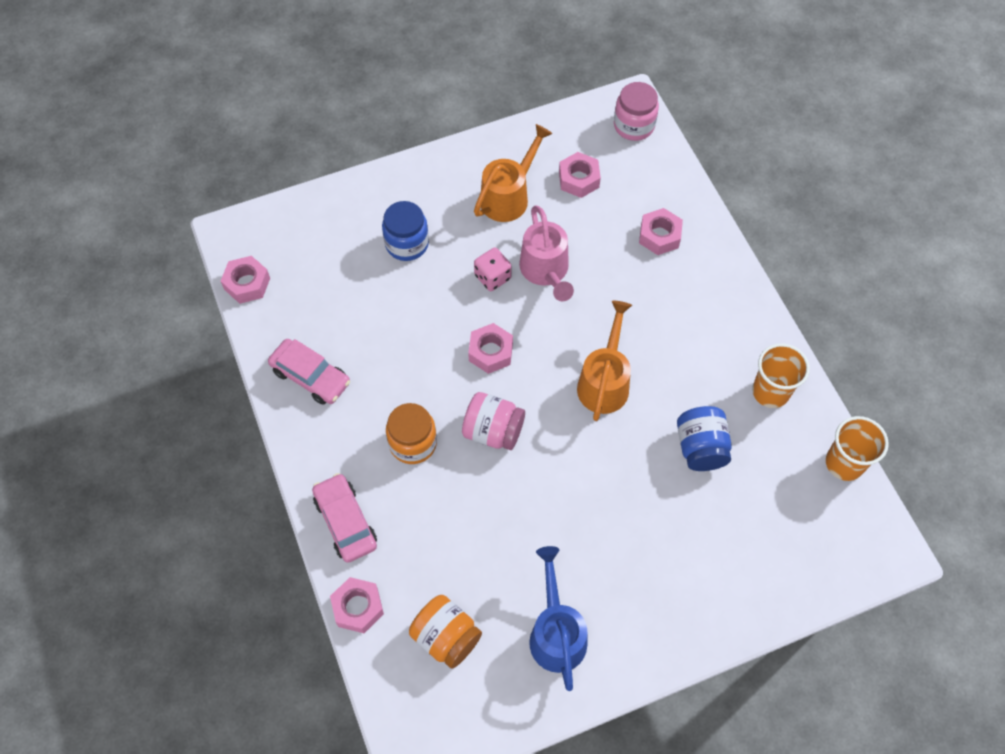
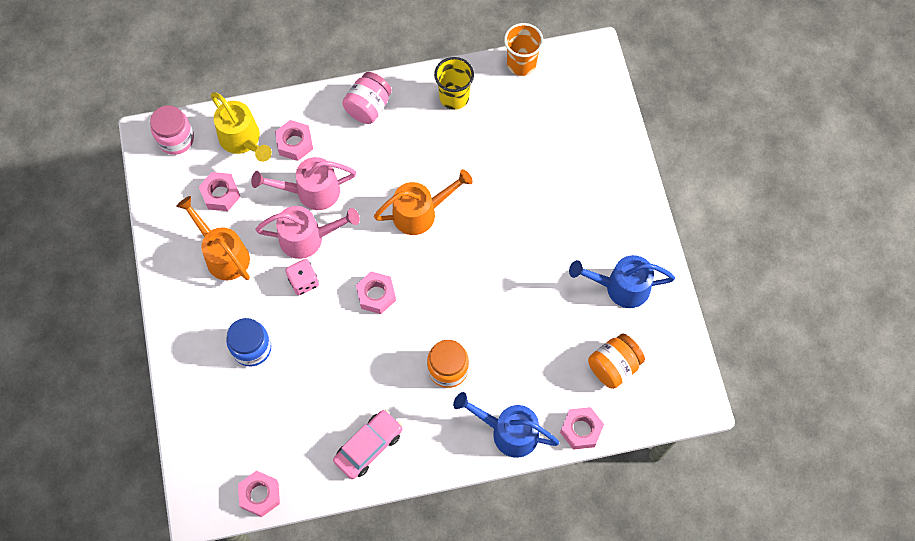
camera: 80 degrees left, 5 degrees up
(345, 522) = (508, 431): pink car -> blue watering can
(493, 431) = (449, 305): pink jar -> pink jar (368, 107)
(603, 263) = (311, 192): none -> pink watering can
(605, 381) = (421, 212): orange watering can -> orange watering can turned 135 degrees clockwise
(649, 186) = (243, 140): none -> yellow watering can
(700, 448) = (491, 156): blue jar -> none
(770, 392) = (454, 97): orange cup -> yellow cup

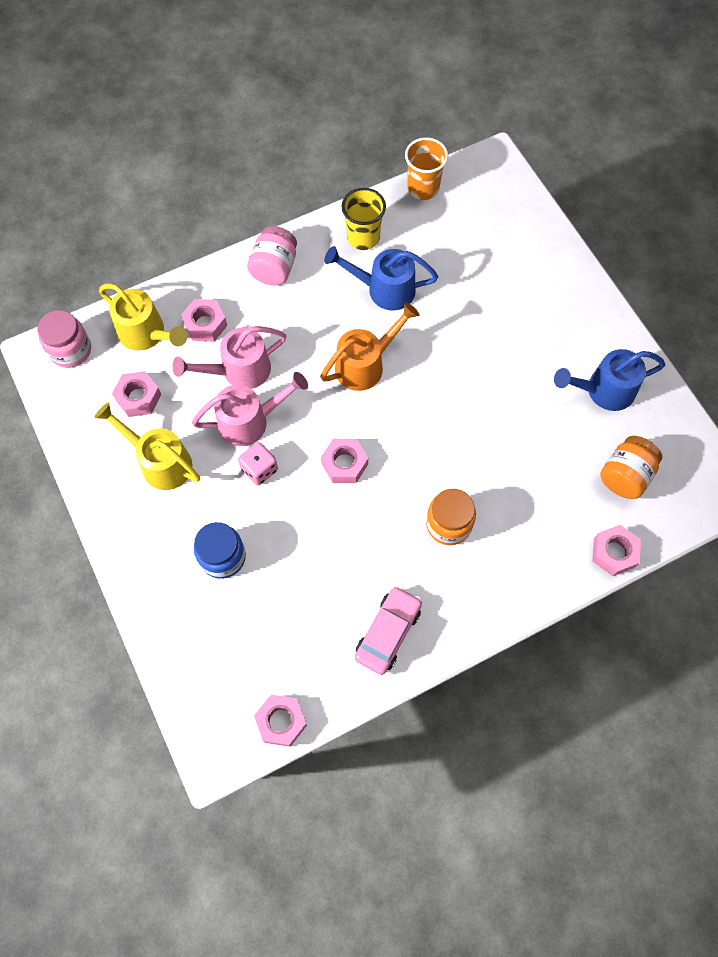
camera: 15 degrees left, 0 degrees up
(223, 254) = (160, 461): orange watering can -> yellow watering can
(508, 431) = (536, 575): blue watering can -> blue watering can (383, 289)

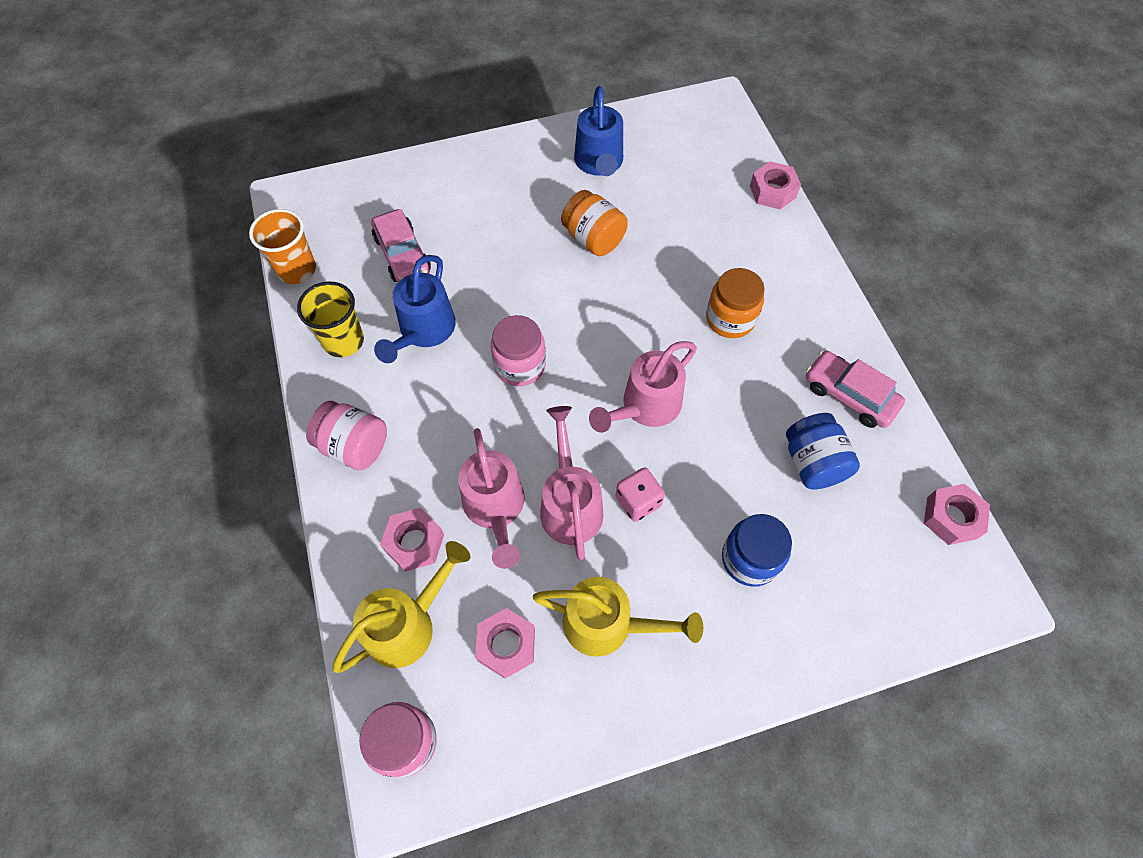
camera: 80 degrees left, 5 degrees down
(160, 461) = (608, 625): yellow watering can -> yellow watering can turned 120 degrees counterclockwise
(315, 602) = (812, 463): none -> blue jar
(344, 464) = (645, 407): pink nut -> pink watering can
(366, 364) = (520, 365): orange watering can -> pink jar
(456, 256) = (402, 254): none -> pink car
(625, 476) = (694, 166): orange jar -> orange jar (593, 239)

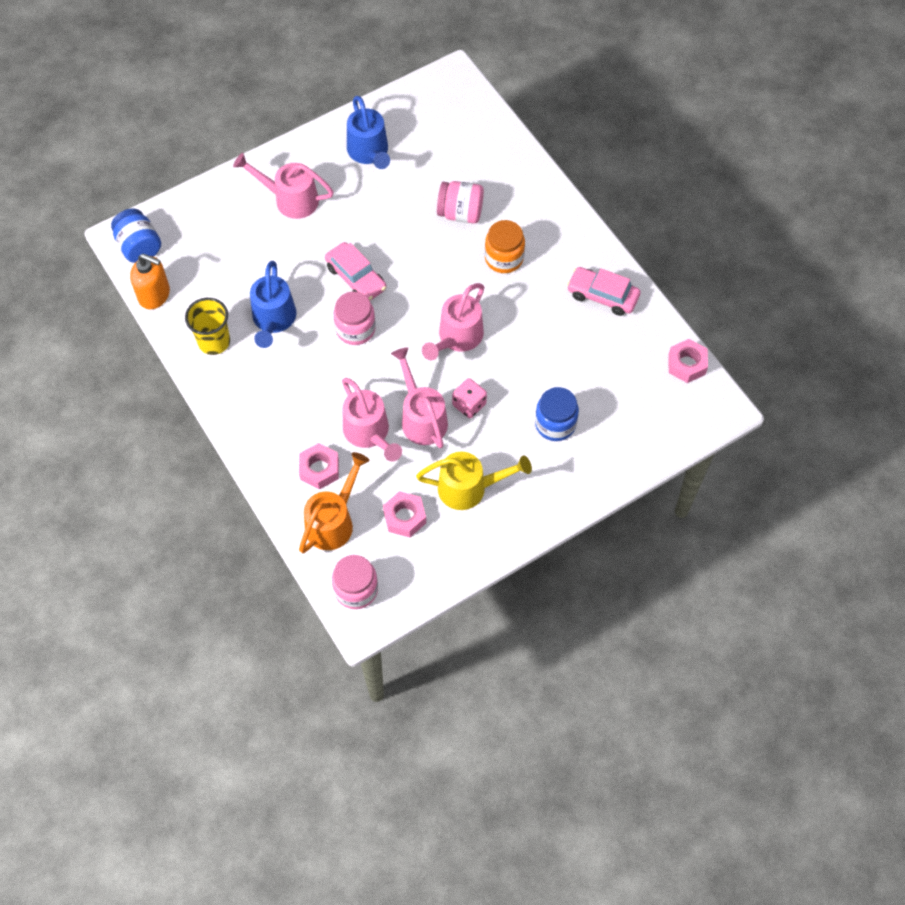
camera: 15 degrees left, 0 degrees up
(297, 270) = (154, 295): orange cup -> orange soap dispenser
(354, 446) = (252, 415): pink jar -> pink jar (460, 213)
(402, 254) = (235, 264): pink car -> pink car (356, 278)
(408, 624) = (334, 521): yellow watering can -> orange watering can
(491, 195) = (290, 199): none -> pink watering can
(593, 239) = (383, 218): orange jar -> none
(772, 191) = (514, 147): pink nut -> none
(812, 463) = (585, 350): blue jar -> blue jar (139, 247)

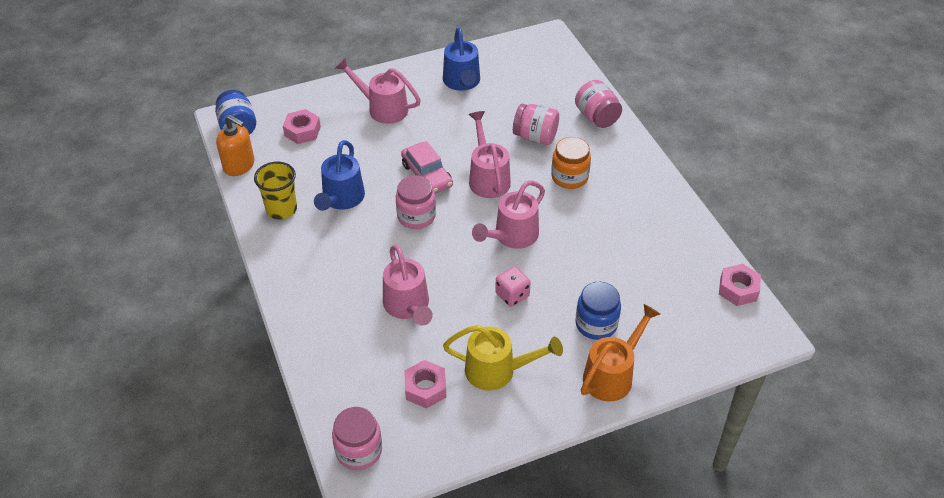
camera: 10 degrees right, 15 degrees down
(319, 469) = (351, 331): pink nut -> pink nut (302, 131)
(334, 521) = (353, 381): orange watering can -> orange watering can (613, 374)
(421, 417) = (462, 299): pink watering can -> pink watering can (488, 177)
(521, 178) = (597, 117): none -> pink jar
(602, 296) = (660, 219): pink car -> none

